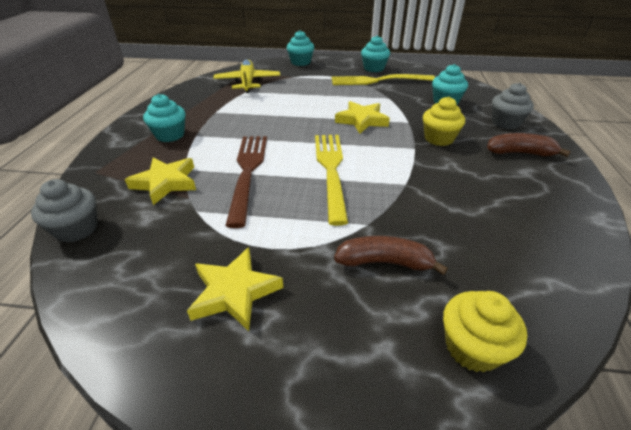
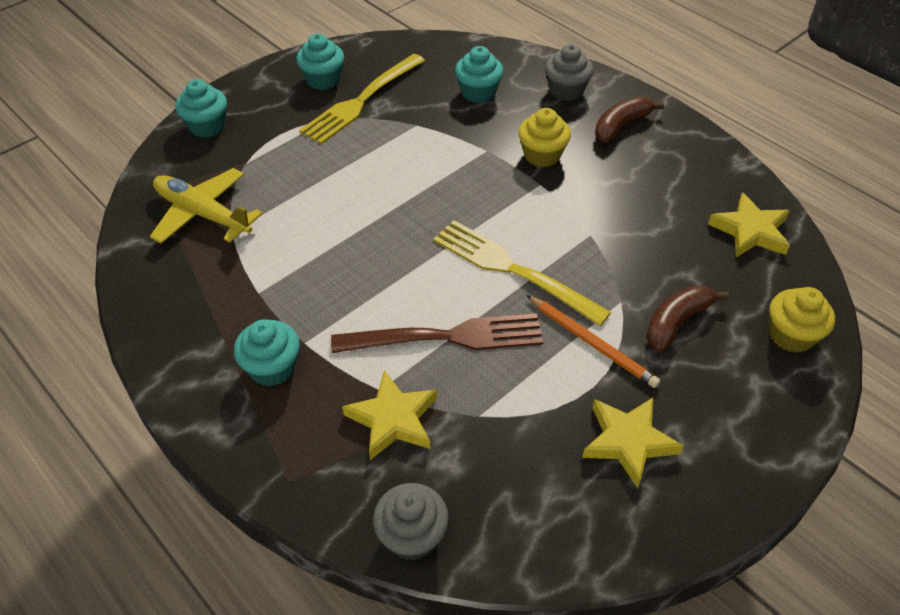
camera: 50 degrees left, 10 degrees up
(248, 172) = (446, 337): brown fork -> brown fork turned 135 degrees clockwise
(311, 229) = (592, 343): none -> orange pencil
(362, 120) = (441, 181): yellow star -> yellow star (750, 231)

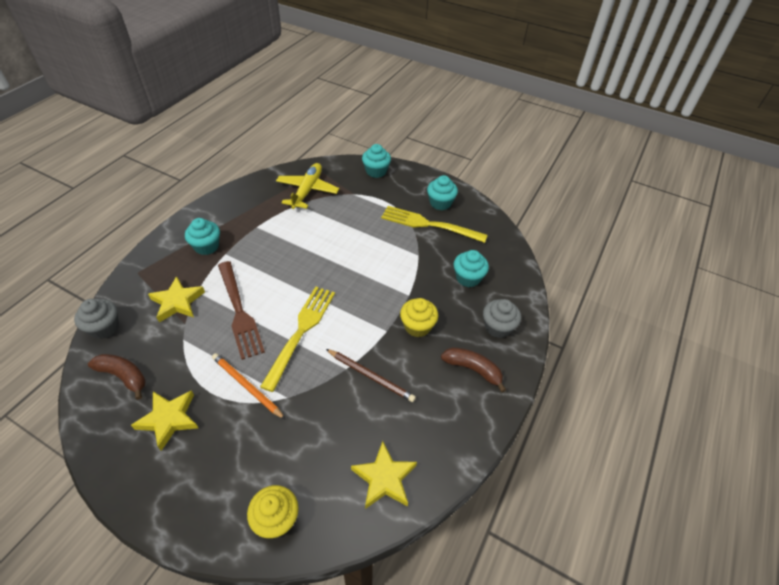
camera: 70 degrees right, 0 degrees up
(592, 343) = (247, 386): orange pencil -> orange pencil turned 105 degrees clockwise
(608, 214) = (371, 376): none -> brown pencil
(676, 322) = (274, 435): brown banana -> brown banana (124, 376)

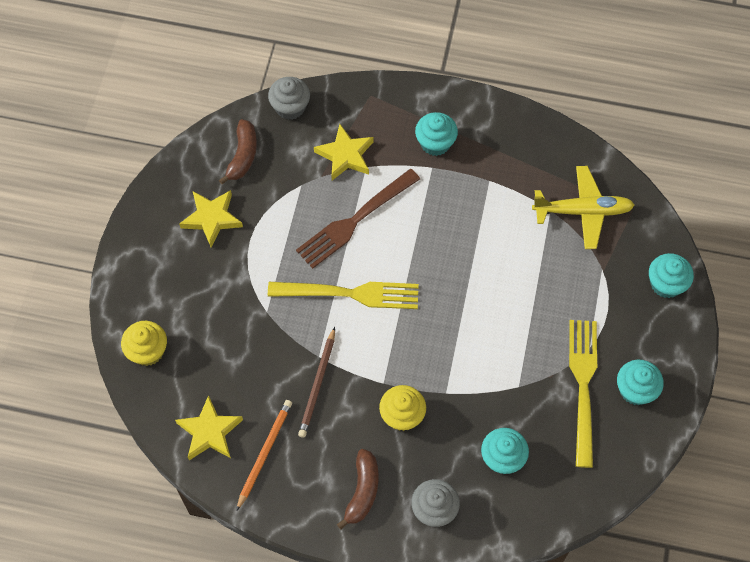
camera: 75 degrees right, 15 degrees up
(247, 386) = (267, 269): orange pencil -> orange pencil (264, 453)

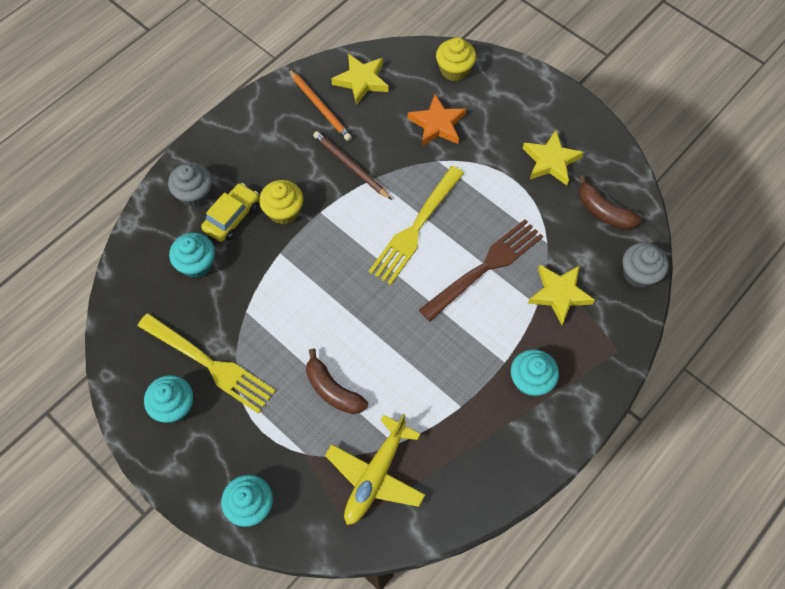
camera: 120 degrees right, 0 degrees up
(224, 333) = (437, 124): none -> orange star
(355, 220) = (485, 267): brown fork -> brown fork turned 60 degrees clockwise
(362, 491) = (244, 154): brown banana -> brown banana (333, 390)
(436, 458) = (232, 217): none -> yellow car

